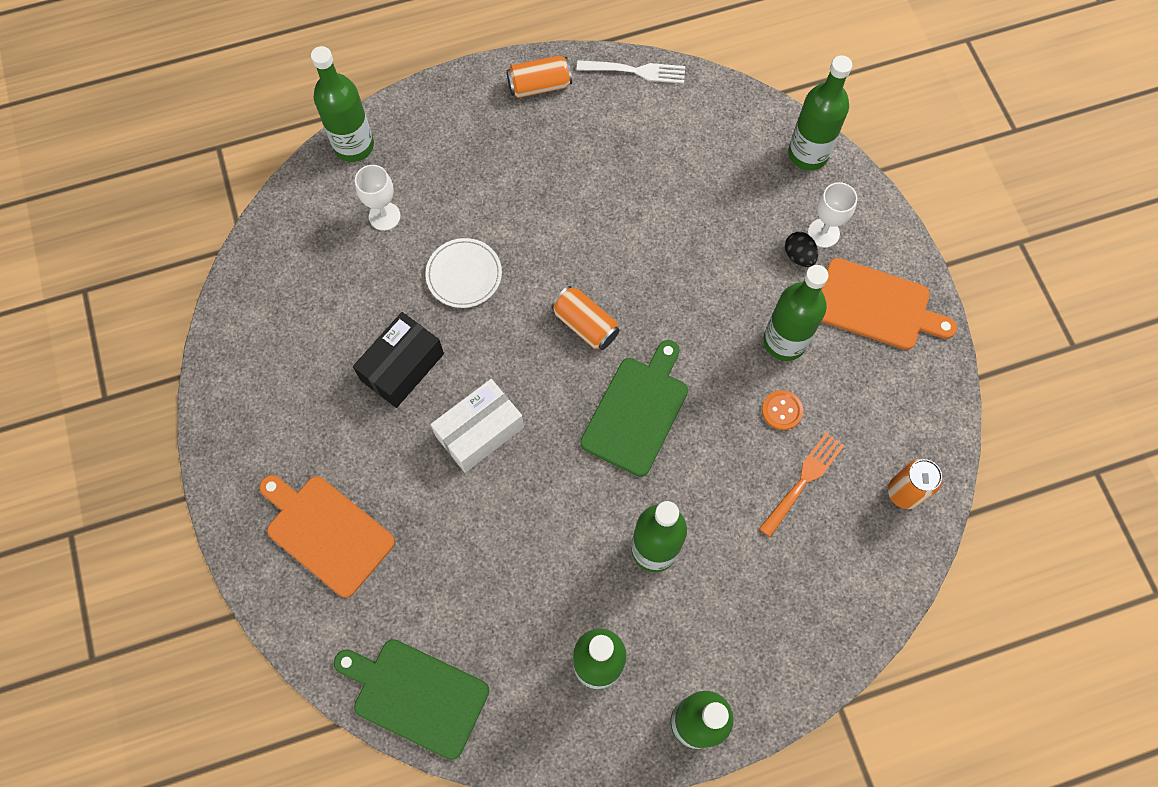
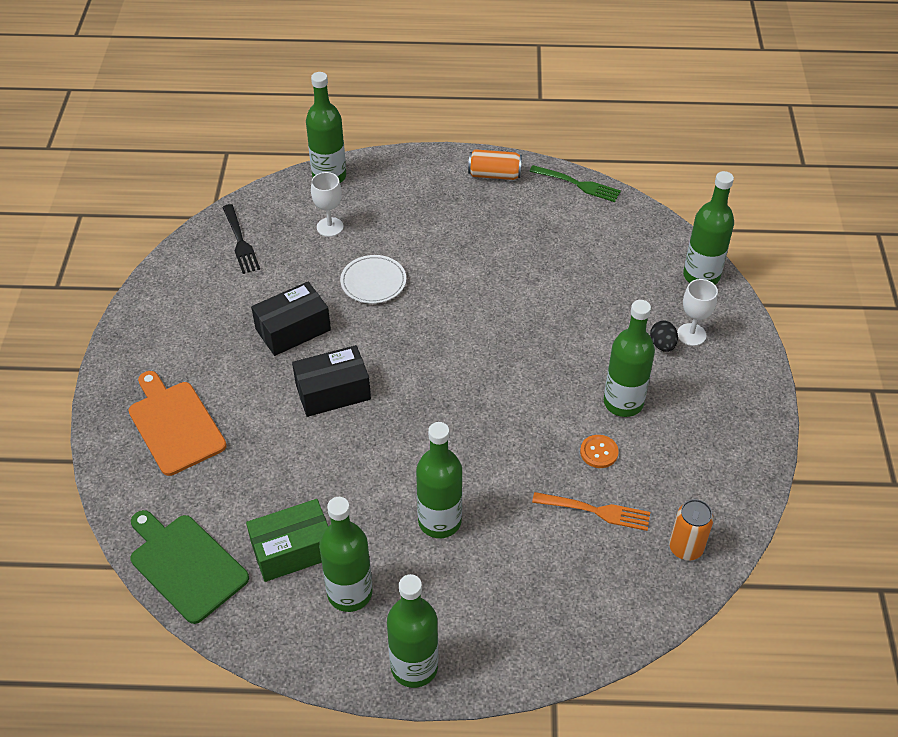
camera: 20 degrees right, 20 degrees down
(290, 268) = (240, 241): none -> black fork
(479, 432) = (333, 392): white box -> black box
(519, 637) = (293, 550): none -> green box
(585, 325) = (456, 343): orange can -> none
(635, 71) = (577, 184): white fork -> green fork
(637, 411) = (471, 416): green cutting board -> none
(803, 482) = (595, 511): orange fork -> orange fork turned 45 degrees clockwise
(876, 306) = (717, 400): orange cutting board -> none

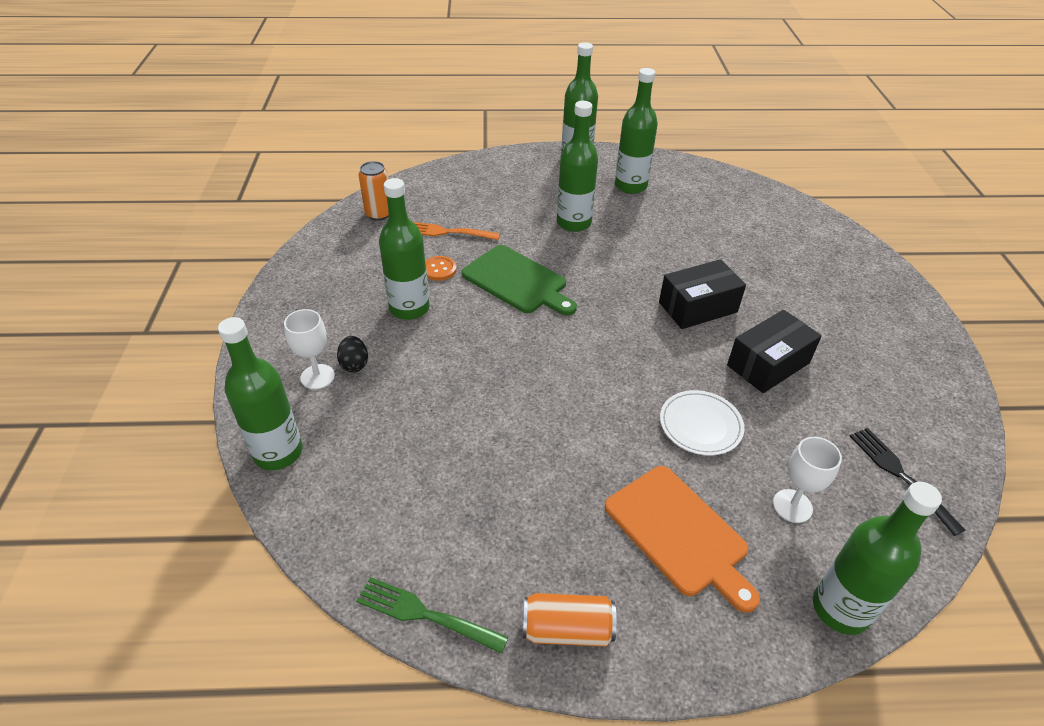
camera: 175 degrees right, 5 degrees down
(175, 424) = (829, 277): orange cutting board -> orange cutting board (679, 533)
(186, 565) = (756, 196): green cutting board -> green cutting board (517, 281)
(293, 550) = (682, 205): green box -> none

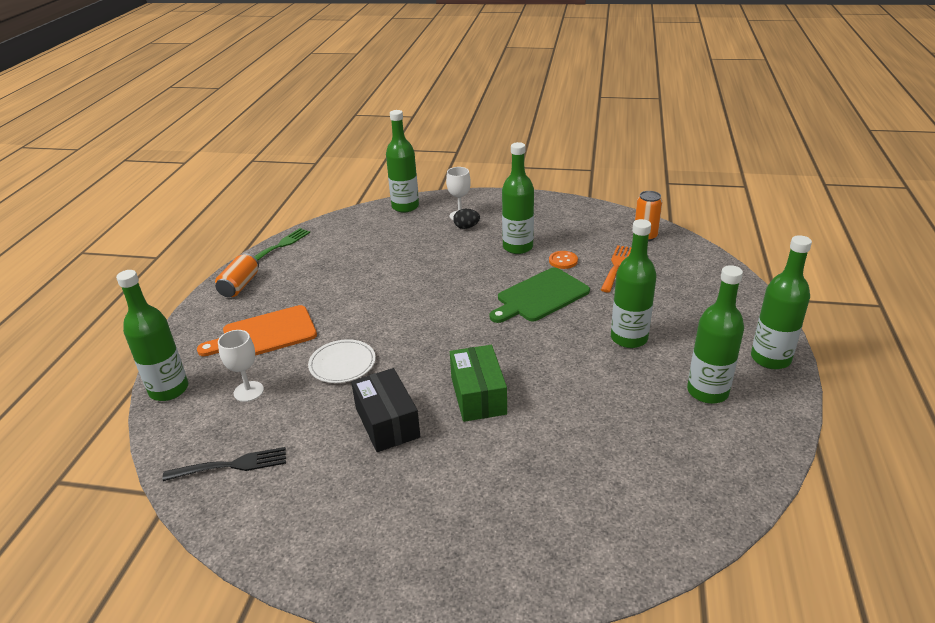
camera: 105 degrees right, 10 degrees down
(697, 307) = (478, 395): black box -> green box

